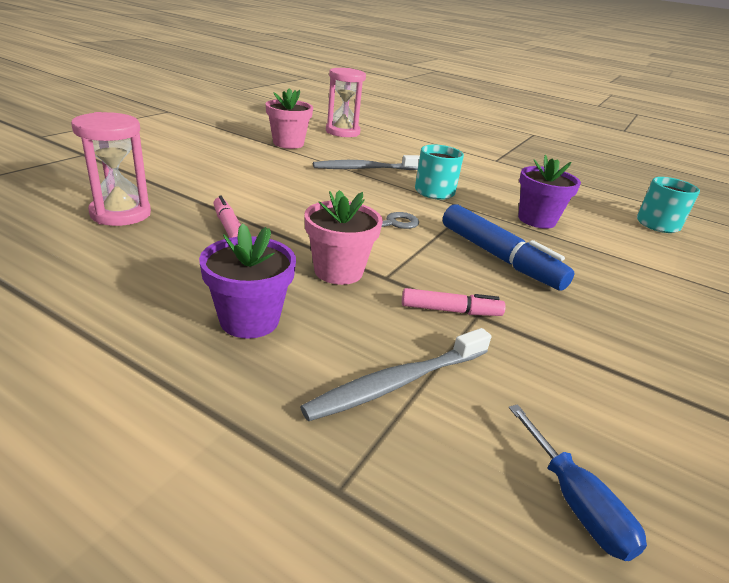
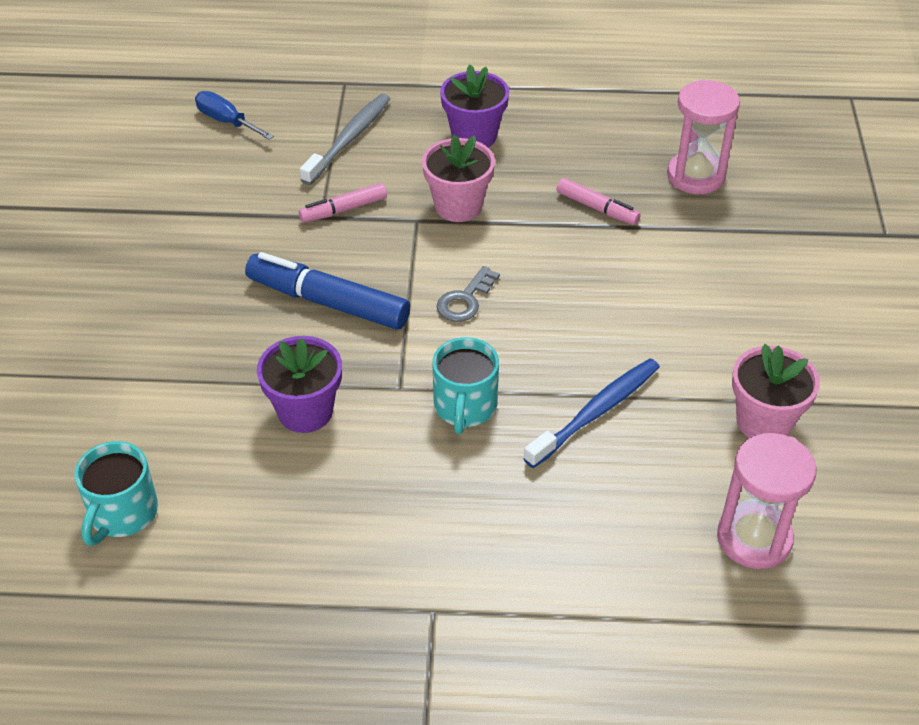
camera: 155 degrees right, 15 degrees up
(365, 169) = (596, 412): grey toothbrush -> blue toothbrush

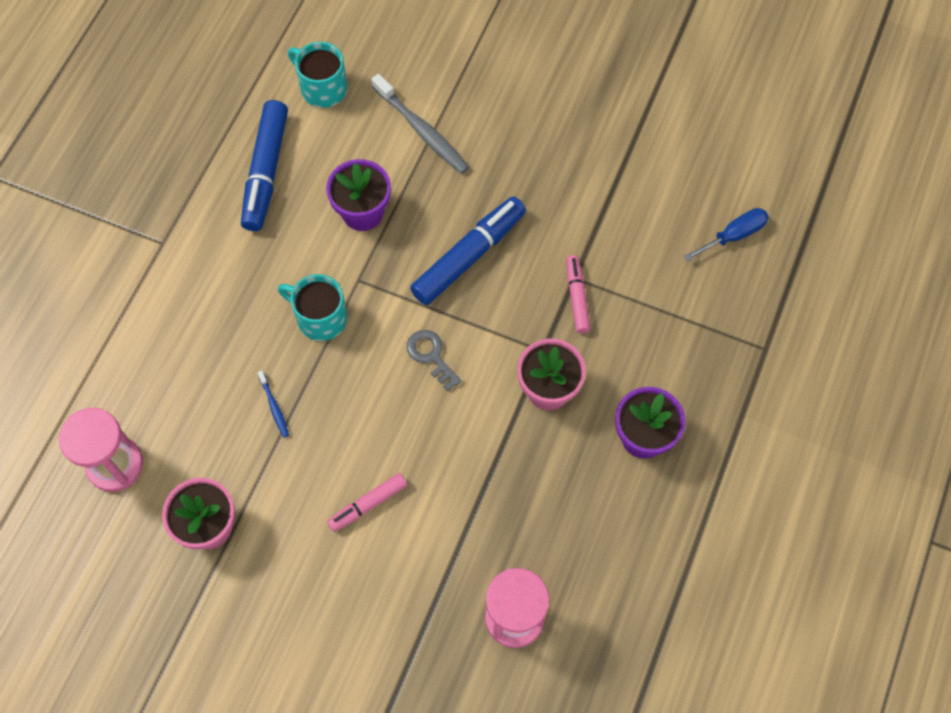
camera: 110 degrees right, 20 degrees up
(279, 531) = (266, 172): none -> blue marker
(349, 139) = (674, 328): grey toothbrush -> grey toothbrush (422, 130)
(596, 412) = (274, 407): blue toothbrush -> blue toothbrush, size x0.49
(597, 208) = (502, 506): pink marker -> pink marker (368, 504)

